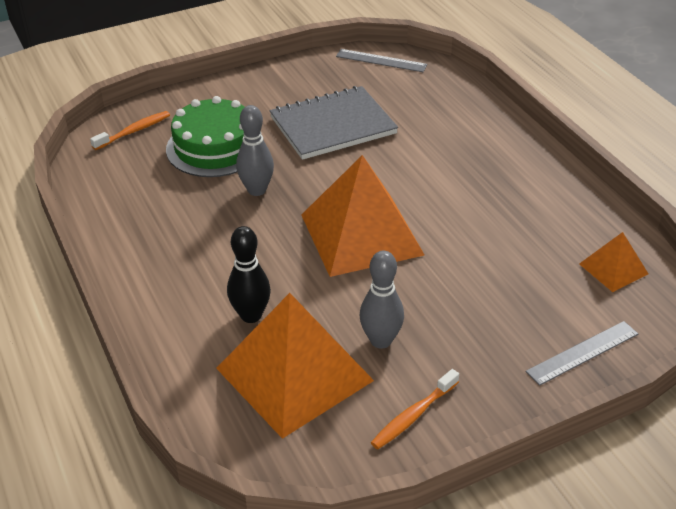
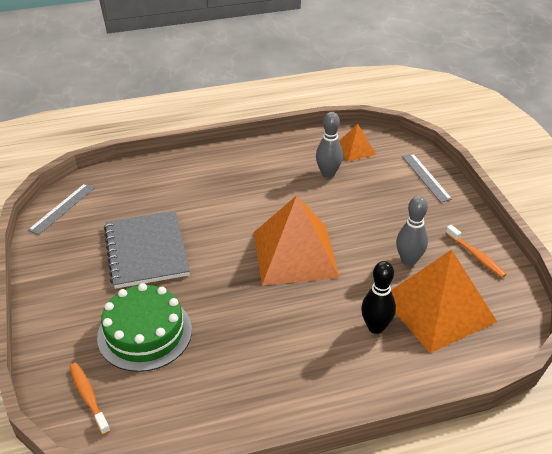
camera: 80 degrees left, 0 degrees up
(257, 190) = (220, 309): grey bowling pin -> grey bowling pin (328, 173)

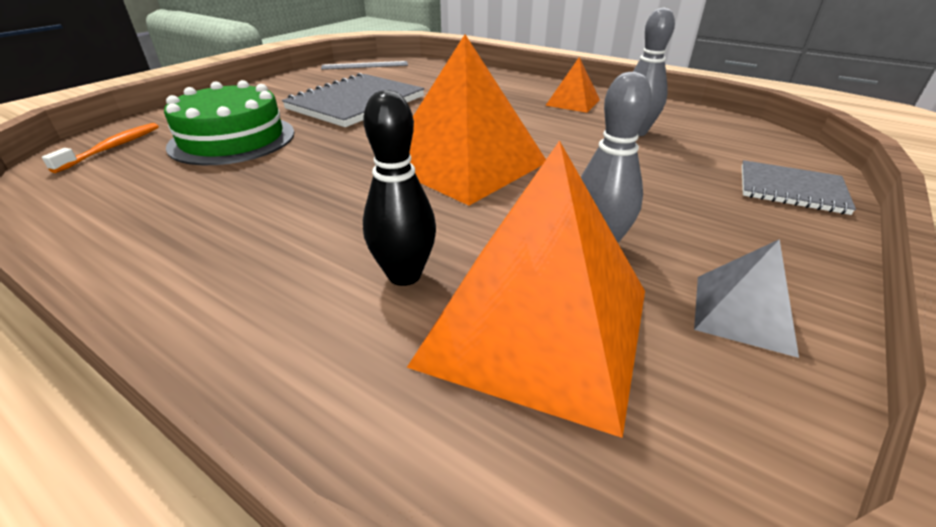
camera: 50 degrees right, 5 degrees down
(355, 149) = (712, 130): orange pyramid -> orange pyramid (573, 102)
(426, 177) = (791, 189): grey ruler -> grey notebook
(476, 256) = (743, 313): orange toothbrush -> grey pyramid

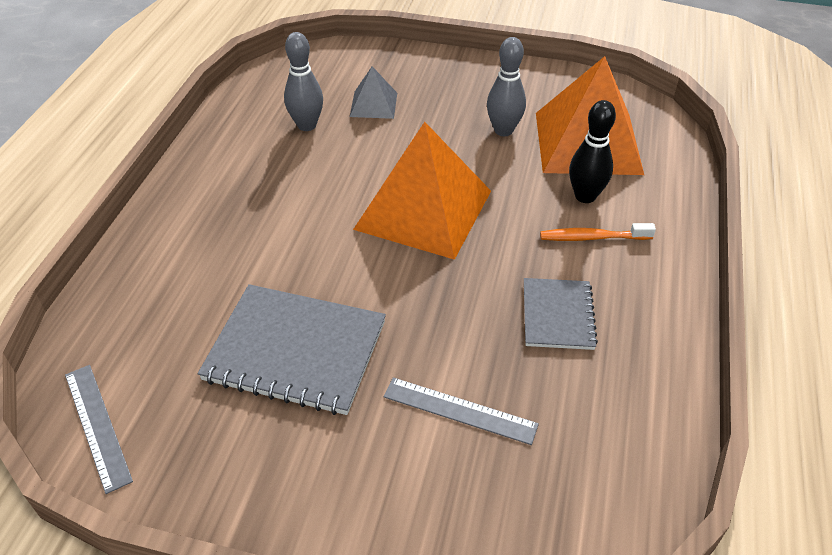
camera: 110 degrees left, 10 degrees up
(113, 148) = (543, 520): orange toothbrush -> orange toothbrush (592, 237)
(232, 139) = (460, 410): green cake -> grey ruler
(573, 102) = (233, 169): orange pyramid -> none
(743, 313) = (531, 86): grey pyramid -> grey pyramid (373, 104)
(791, 189) = (385, 62): grey notebook -> grey notebook (557, 315)

